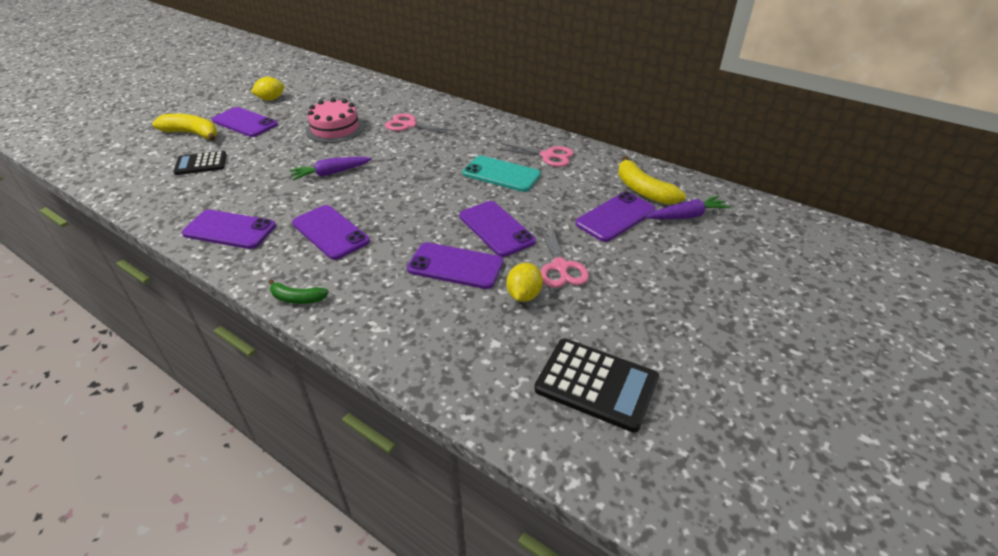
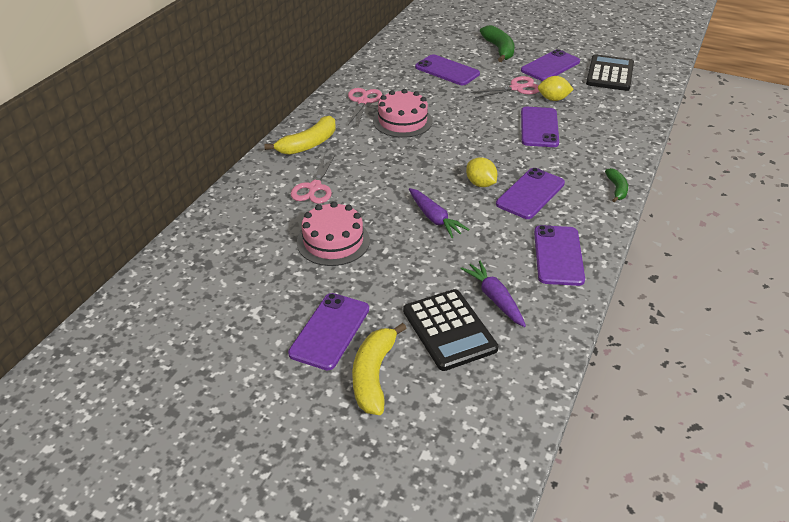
camera: 100 degrees left, 0 degrees up
(201, 164) = (449, 330): black calculator -> black calculator, size x1.50
(271, 99) = (248, 331): yellow lemon -> yellow lemon (480, 184)
(496, 229) = (485, 116): purple phone -> purple phone (550, 66)
(501, 174) = (402, 121): turquoise phone -> pink cake
(643, 190) = (405, 61): yellow banana -> yellow banana (308, 144)
(682, 273) = (499, 49): none -> green banana
(687, 216) = (434, 46): purple carrot -> purple carrot (494, 298)

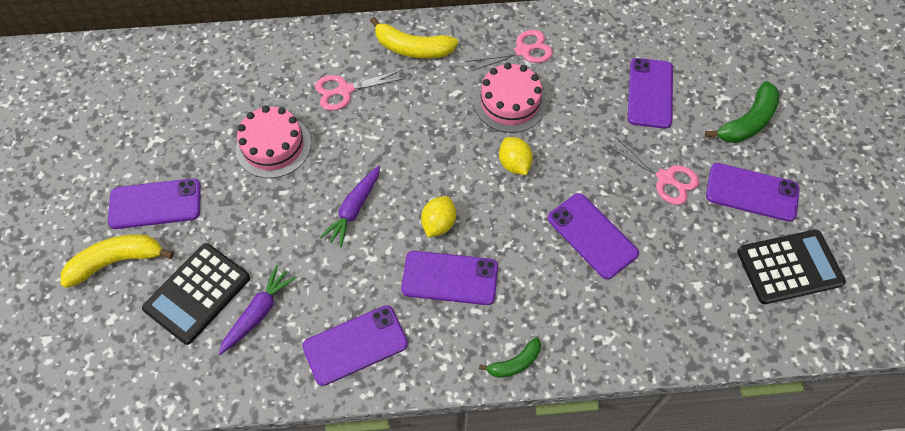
camera: 60 degrees right, 20 degrees up
(539, 127) = (592, 235): purple phone -> purple phone turned 75 degrees clockwise
(553, 99) = (670, 226): yellow lemon -> yellow lemon (514, 164)

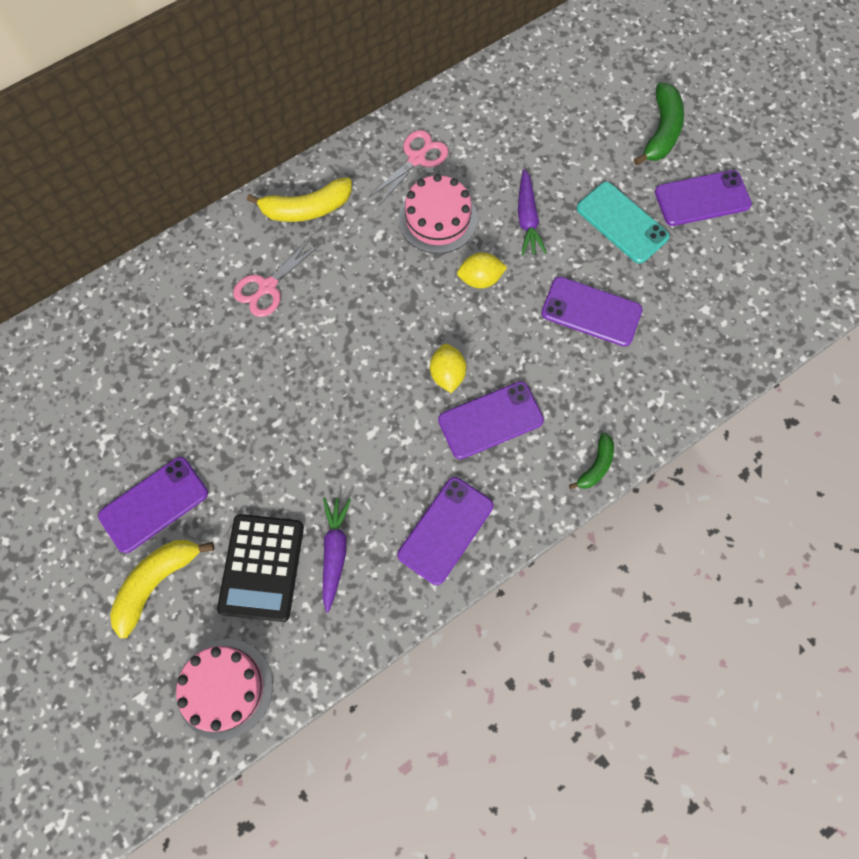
camera: 30 degrees left, 10 degrees up
(273, 146) = (234, 381): pink cake -> pink cake (224, 688)
(354, 209) = (358, 403): purple carrot -> purple carrot (527, 219)
(514, 164) = (480, 279): yellow lemon -> yellow lemon turned 45 degrees counterclockwise
(650, 93) = (560, 145): purple phone -> none
(665, 178) = (622, 223): pink scissors -> turquoise phone
(789, 267) = (770, 252): black calculator -> none

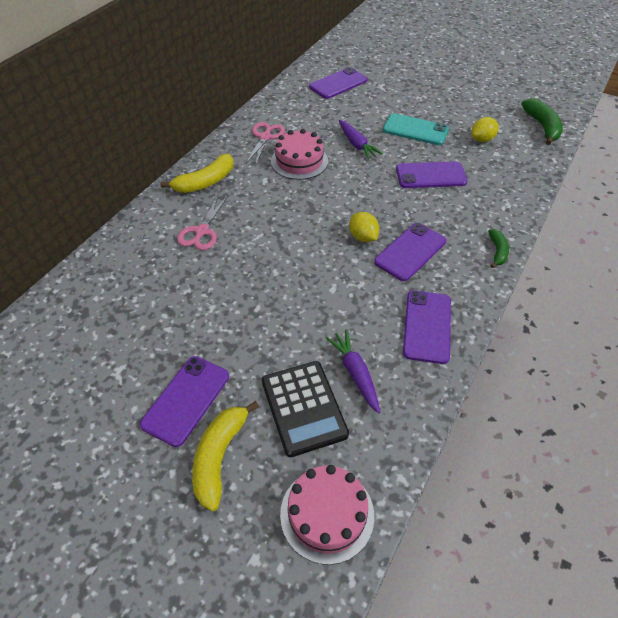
camera: 25 degrees left, 20 degrees down
(480, 279) = (348, 181): yellow lemon -> yellow lemon (482, 139)
(661, 132) = (405, 86): green banana -> green banana (542, 126)
(702, 198) = (452, 107): purple phone -> purple phone (338, 84)

